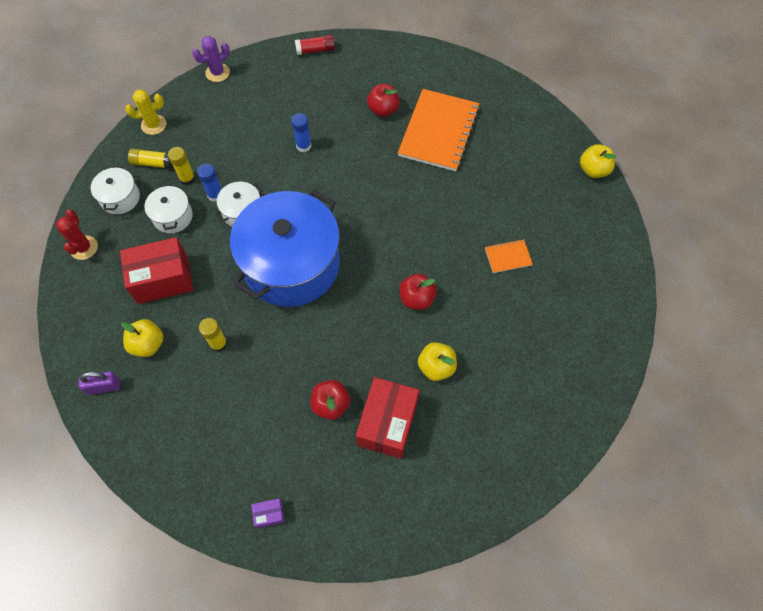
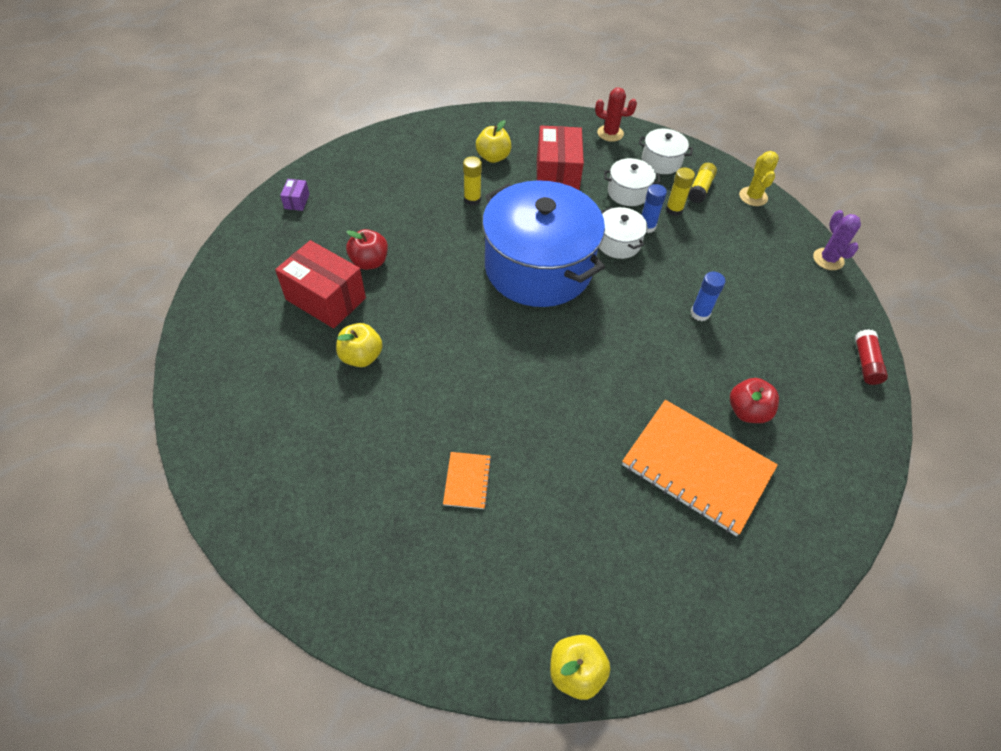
camera: 105 degrees right, 10 degrees down
(104, 387) = (465, 128): purple padlock -> none
(417, 299) = (451, 364): red apple -> none

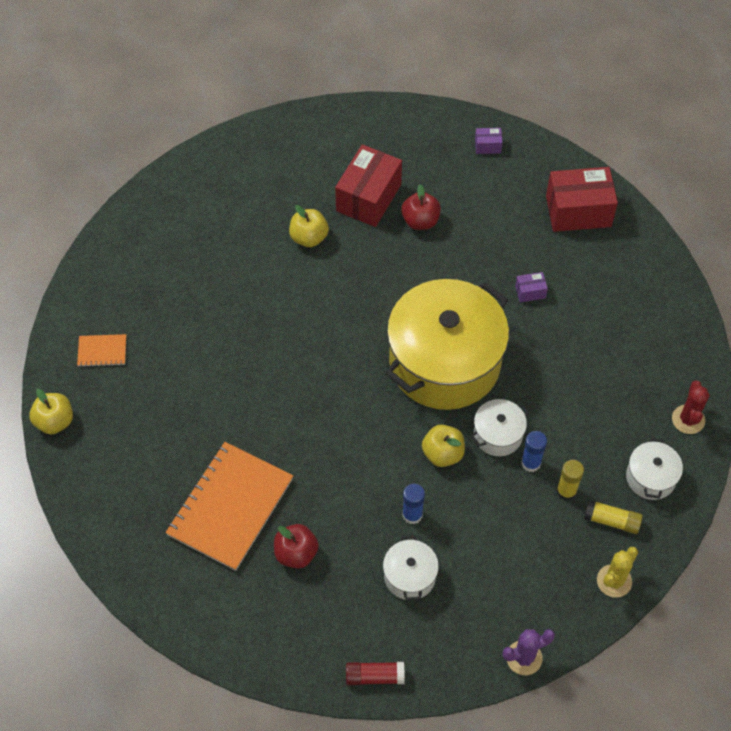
camera: 85 degrees right, 5 degrees up
(467, 481) = (198, 333): orange notebook -> orange notebook (102, 351)
(472, 199) = (530, 292): yellow glue stick -> purple box
(493, 157) = (605, 302): yellow apple -> yellow apple (442, 454)
(538, 267) = (444, 362): blue pot -> yellow pot
(557, 175) = (592, 368): red box -> red box (578, 211)
(628, 192) = (583, 442): white pot -> white pot (409, 576)
(753, 196) = (614, 581): yellow cactus -> yellow cactus turned 45 degrees counterclockwise

